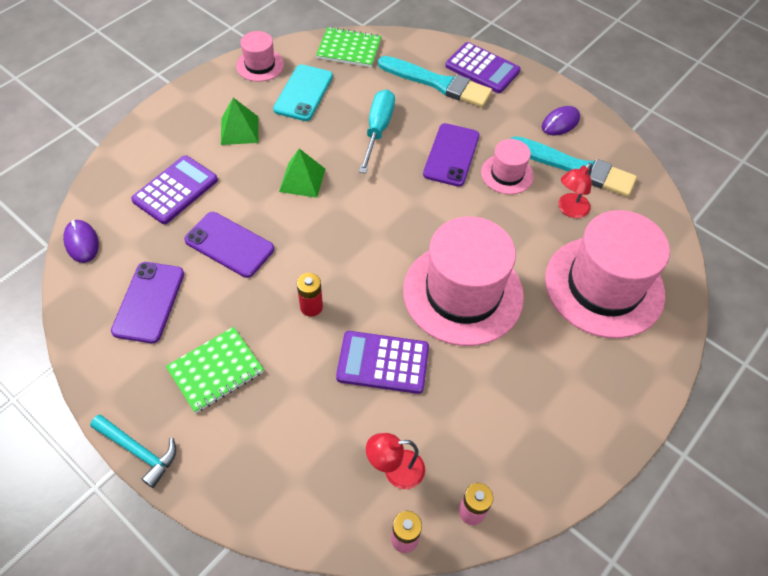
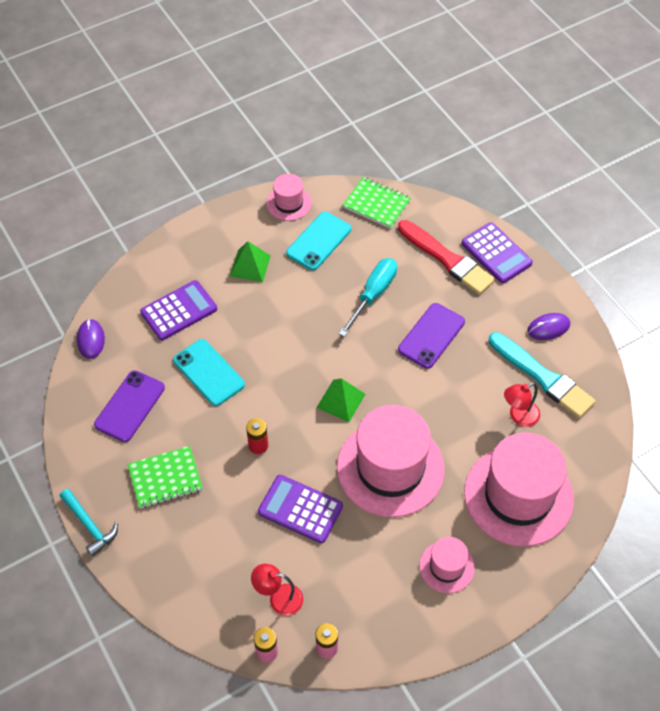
camera: 20 degrees right, 0 degrees up
(229, 245) = (208, 372): purple phone -> turquoise phone
(302, 180) = (289, 327): green pyramid -> green pyramid (341, 400)
(437, 83) = (447, 259): turquoise brush -> red brush
(507, 174) = (475, 367): pink hat -> pink hat (446, 567)

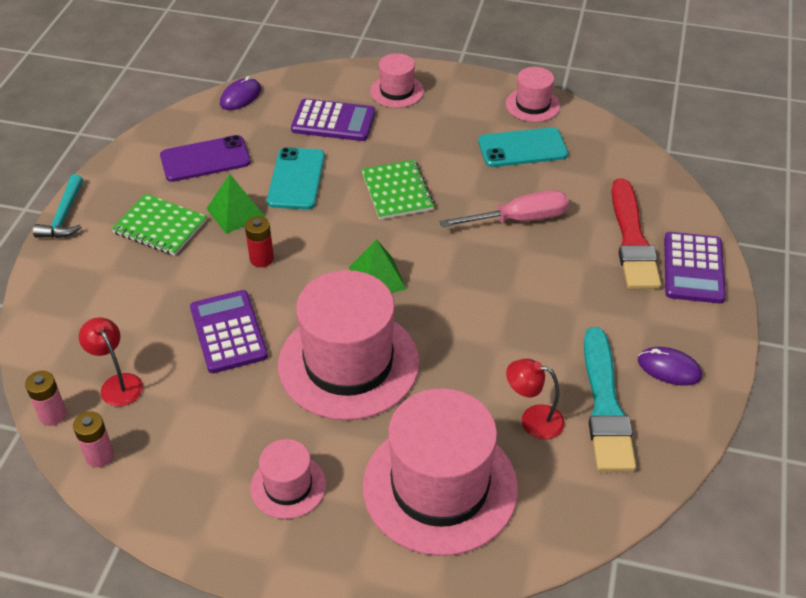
camera: 45 degrees right, 10 degrees down
(192, 256) = (397, 91): none -> pink hat
(250, 265) = (436, 128): green pyramid -> green pyramid (235, 212)
(373, 294) = (519, 219): turquoise screwdriver -> pink screwdriver
(376, 204) = (617, 154): green notebook -> green notebook (397, 191)
(431, 336) = (532, 289): purple phone -> none

